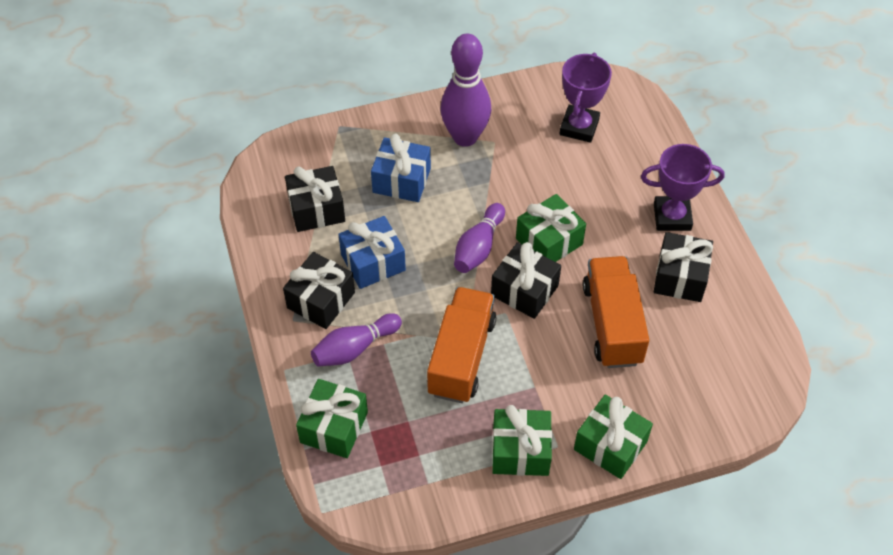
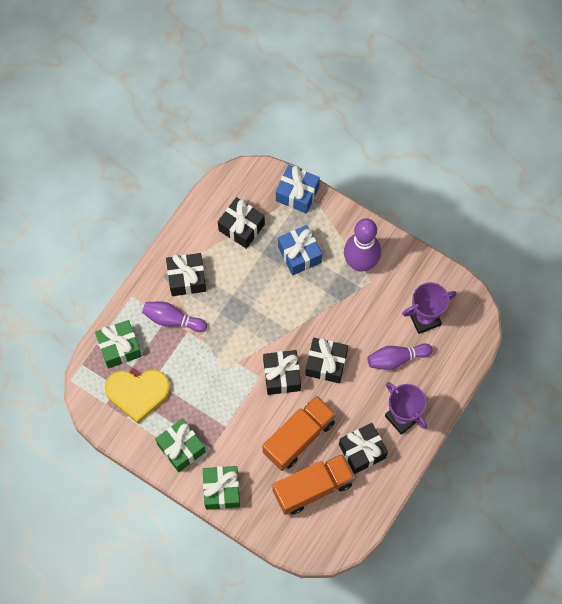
camera: 50 degrees right, 15 degrees up
(373, 262) = (232, 284): blue gift -> blue gift (297, 194)
(409, 449) = (138, 393): none -> yellow heart
(461, 357) = (212, 376): orange truck -> orange truck (313, 487)
(478, 247) = (289, 330): purple bowling pin -> purple bowling pin (396, 358)
(549, 241) = (326, 364): green gift -> black gift

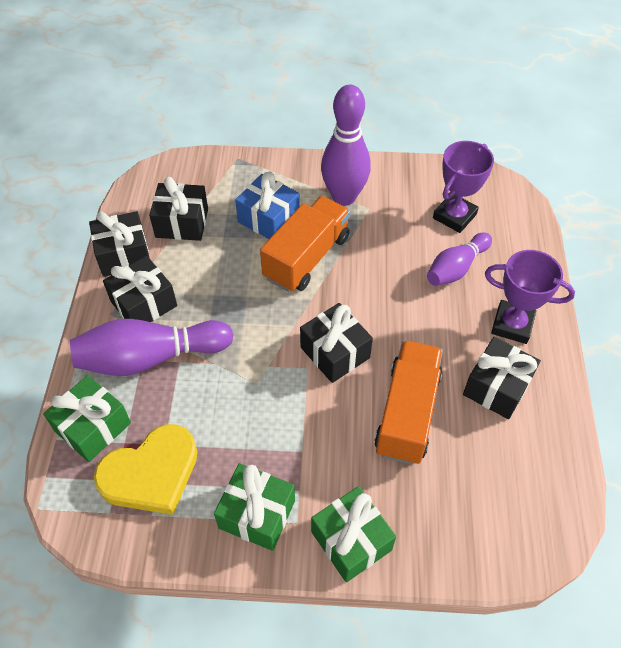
camera: 30 degrees left, 15 degrees down
(172, 319) = (151, 357): purple bowling pin -> purple bowling pin, size x1.58
(297, 194) = (227, 166): blue gift -> none
(313, 487) = (471, 466): orange truck -> orange truck (307, 257)
(326, 364) = (379, 313): black gift -> black gift (124, 255)

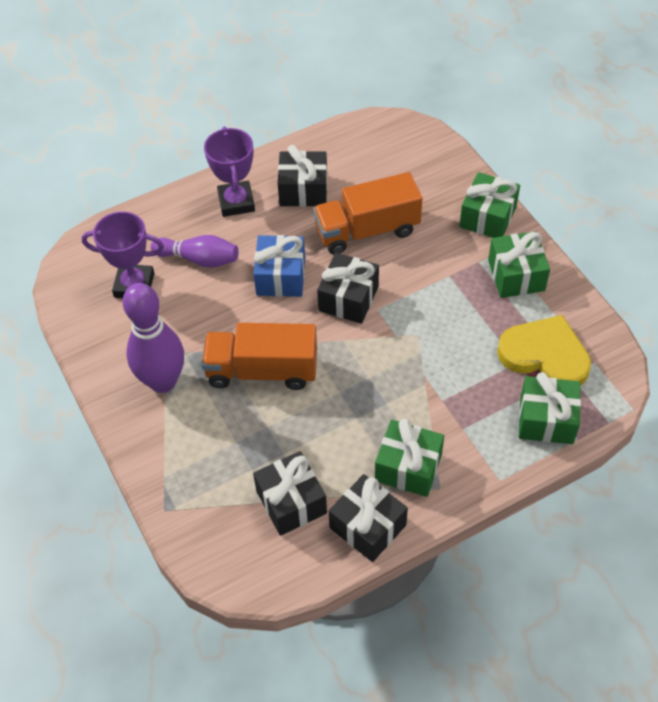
camera: 120 degrees left, 0 degrees up
(144, 304) = (408, 467): black gift -> green gift
(151, 357) = (455, 423): purple bowling pin -> none
(269, 219) = (234, 428): blue gift -> blue gift (280, 277)

